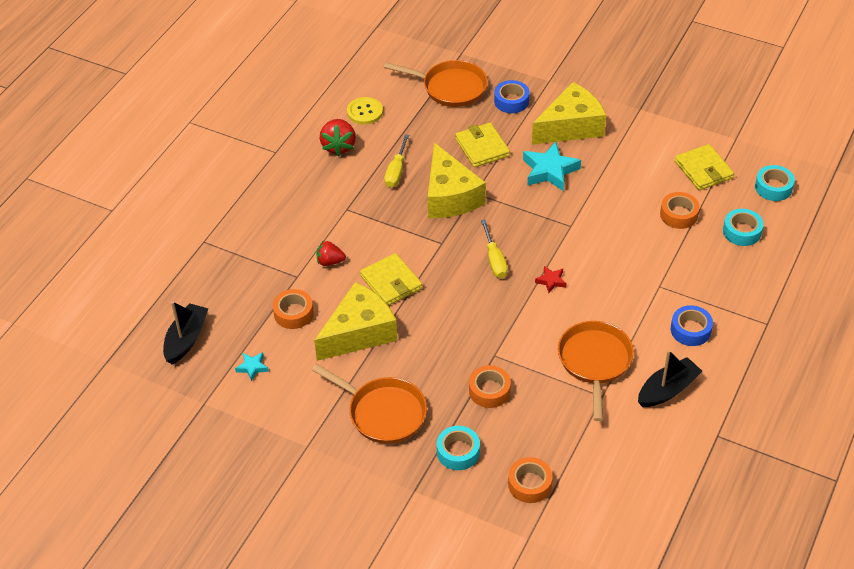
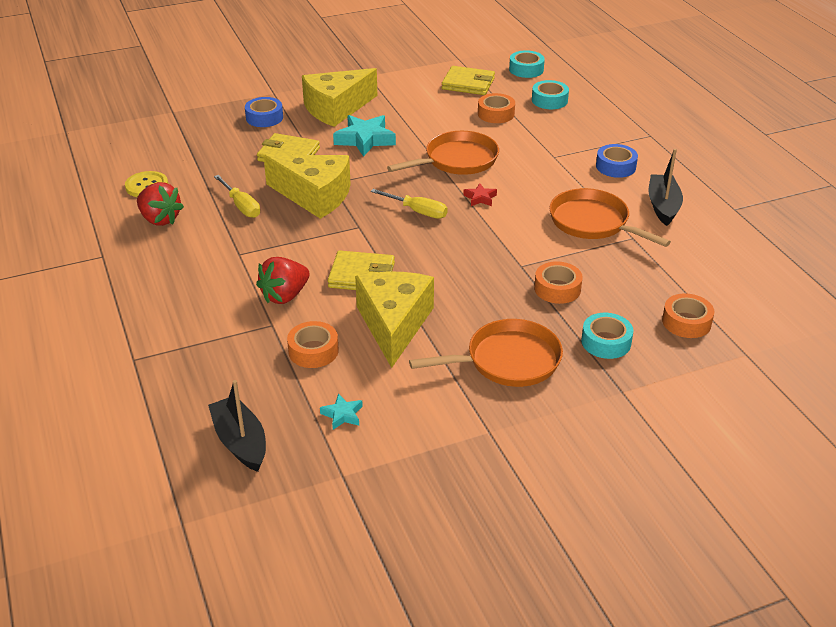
camera: 50 degrees left, 10 degrees down
(330, 261) = (285, 296): red strawberry -> red strawberry, size x1.54
(450, 87) = (199, 134): orange pan -> orange pan (457, 160)
(571, 126) = (336, 108): yellow cheese -> yellow cheese turned 135 degrees counterclockwise

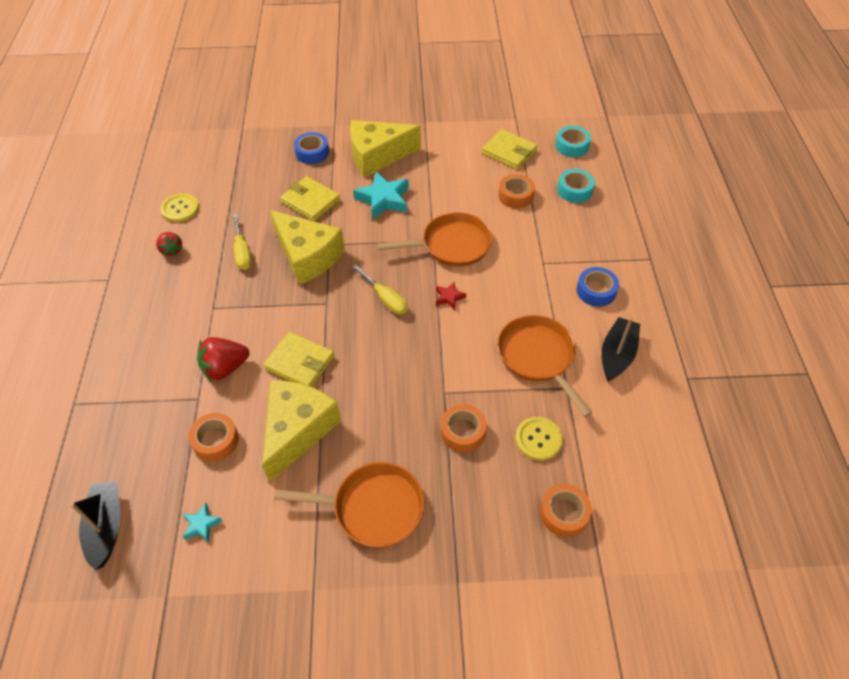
camera: 20 degrees right, 15 degrees up
(160, 219) = (171, 250): red strawberry -> red strawberry, size x0.65
(606, 342) = (474, 514): turquoise tape -> none
(630, 278) = (538, 439): none -> yellow button

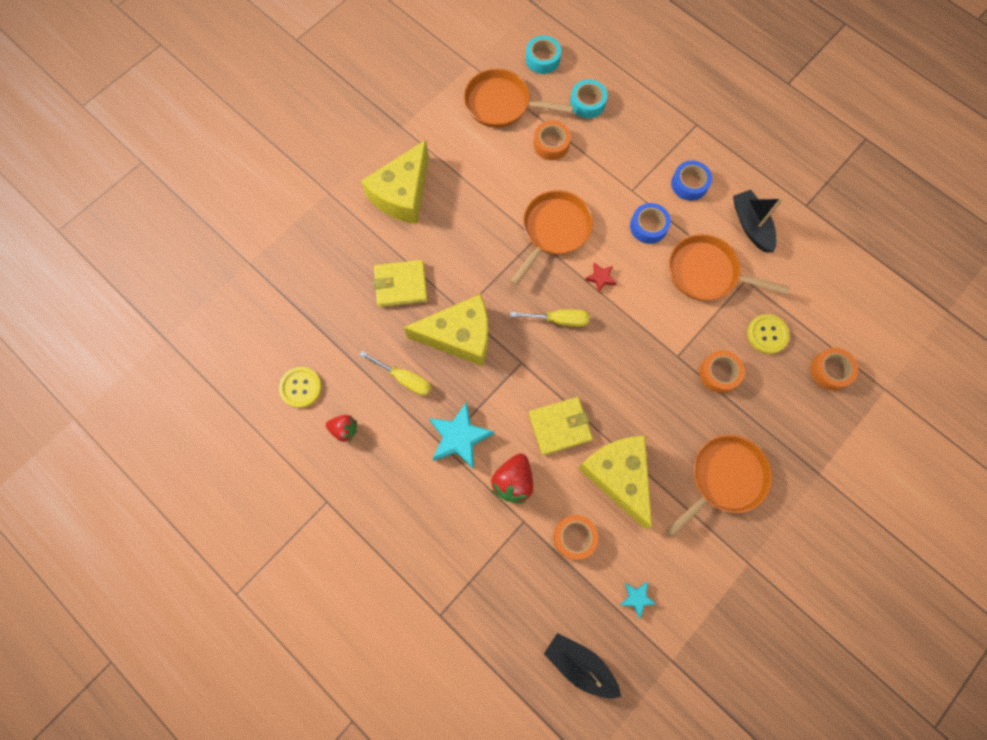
camera: 45 degrees left, 20 degrees up
(312, 153) = (344, 237): blue tape -> blue tape (648, 226)
(383, 199) = (456, 233): turquoise star -> turquoise star (459, 437)
(509, 152) = (502, 104): yellow wallet -> orange pan

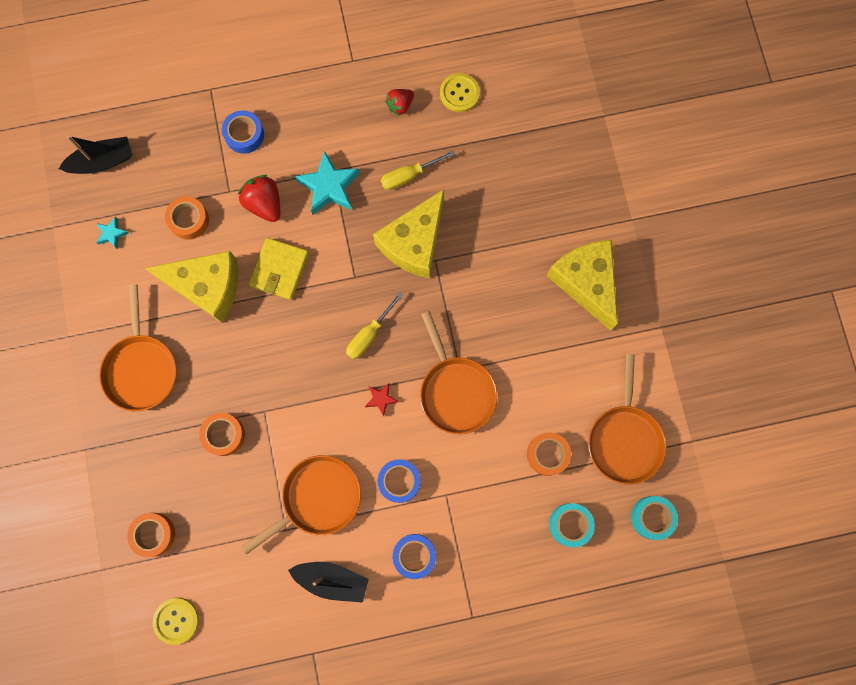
camera: 125 degrees right, 5 degrees up
(401, 285) = (496, 225): yellow wallet -> none
(463, 548) = (244, 135): none -> blue tape
(502, 104) = (624, 439): orange pan -> orange pan turned 135 degrees clockwise
(767, 334) = (224, 506): yellow button -> yellow button (176, 620)

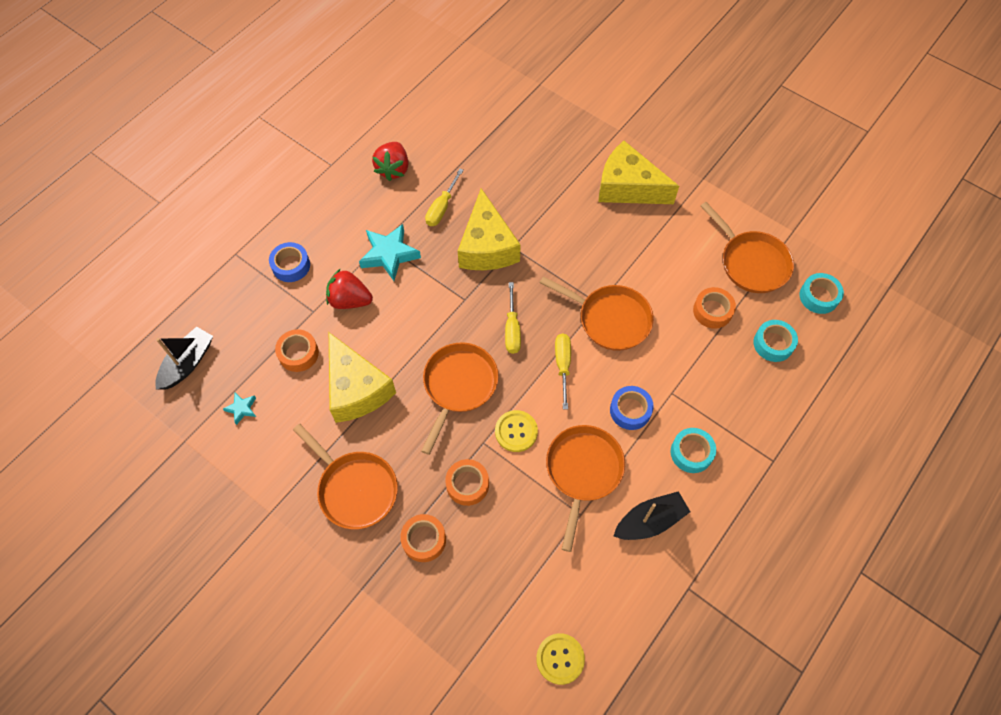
camera: 40 degrees left, 15 degrees down
(153, 534) = (479, 607): orange tape -> orange tape (424, 540)
(207, 287) = (356, 389): yellow cheese -> yellow cheese turned 90 degrees clockwise
(279, 270) = (403, 336): yellow wallet -> none
(285, 349) = (458, 386): none -> orange pan
(381, 399) = (562, 365): red star -> yellow screwdriver
(400, 105) = (393, 169): red strawberry -> red strawberry, size x1.54
(414, 555) = (691, 453): blue tape -> turquoise tape
(459, 93) = (429, 134): yellow button -> yellow button (516, 431)

